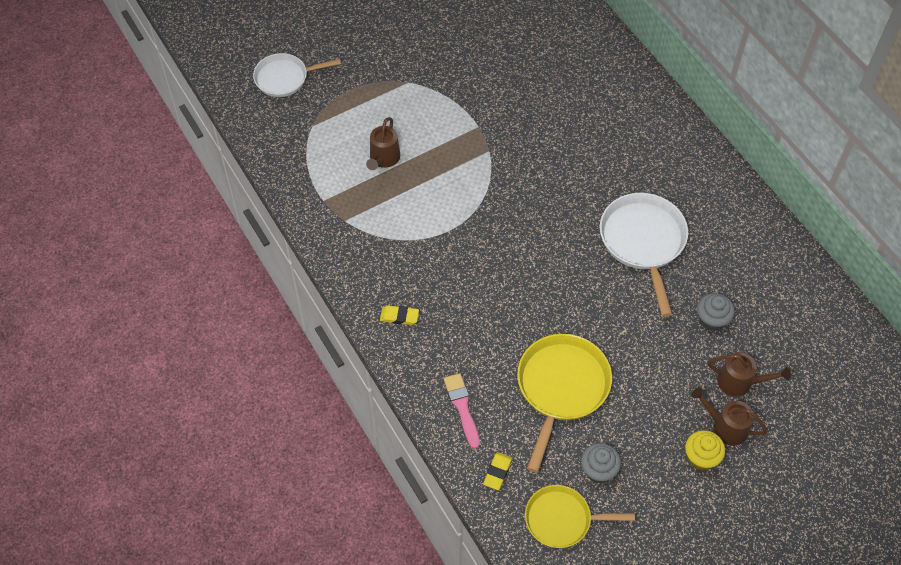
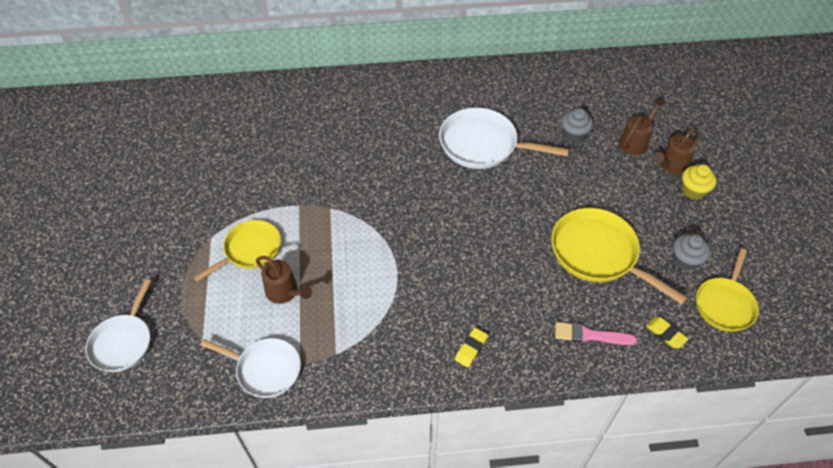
camera: 65 degrees left, 5 degrees down
(307, 179) = (265, 369): none -> white pan
(411, 115) = (250, 250): none -> yellow pan

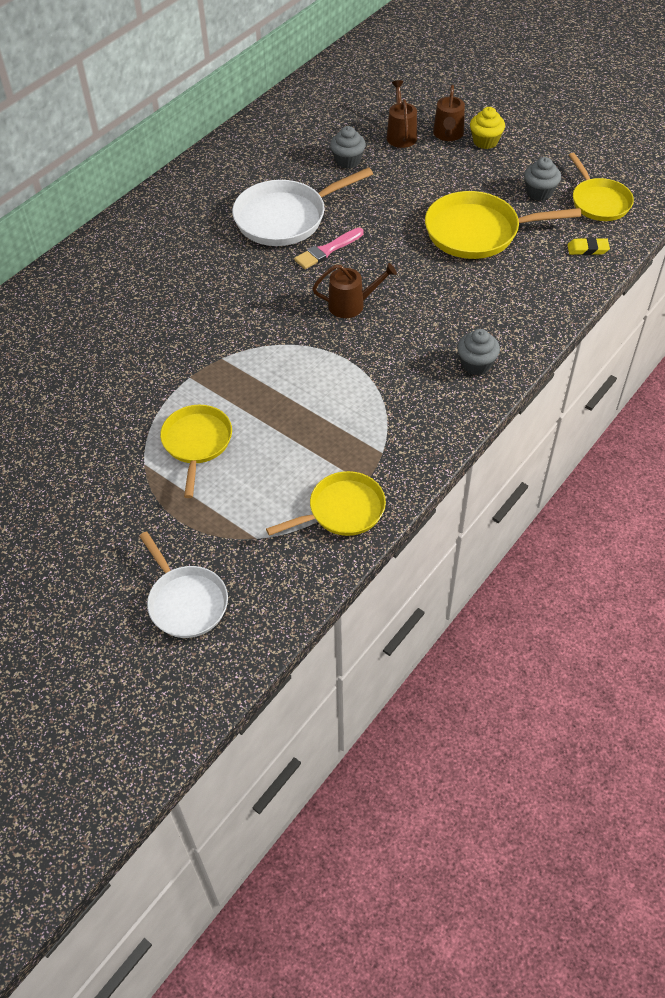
camera: 45 degrees left, 0 degrees up
(265, 369) = (342, 510): white pan -> yellow pan
(284, 292) = (276, 447): brown watering can -> brown watering can (351, 305)
(471, 349) = (476, 364): yellow eraser -> grey cupcake
(590, 335) = (542, 289): pink brush -> pink brush (327, 250)

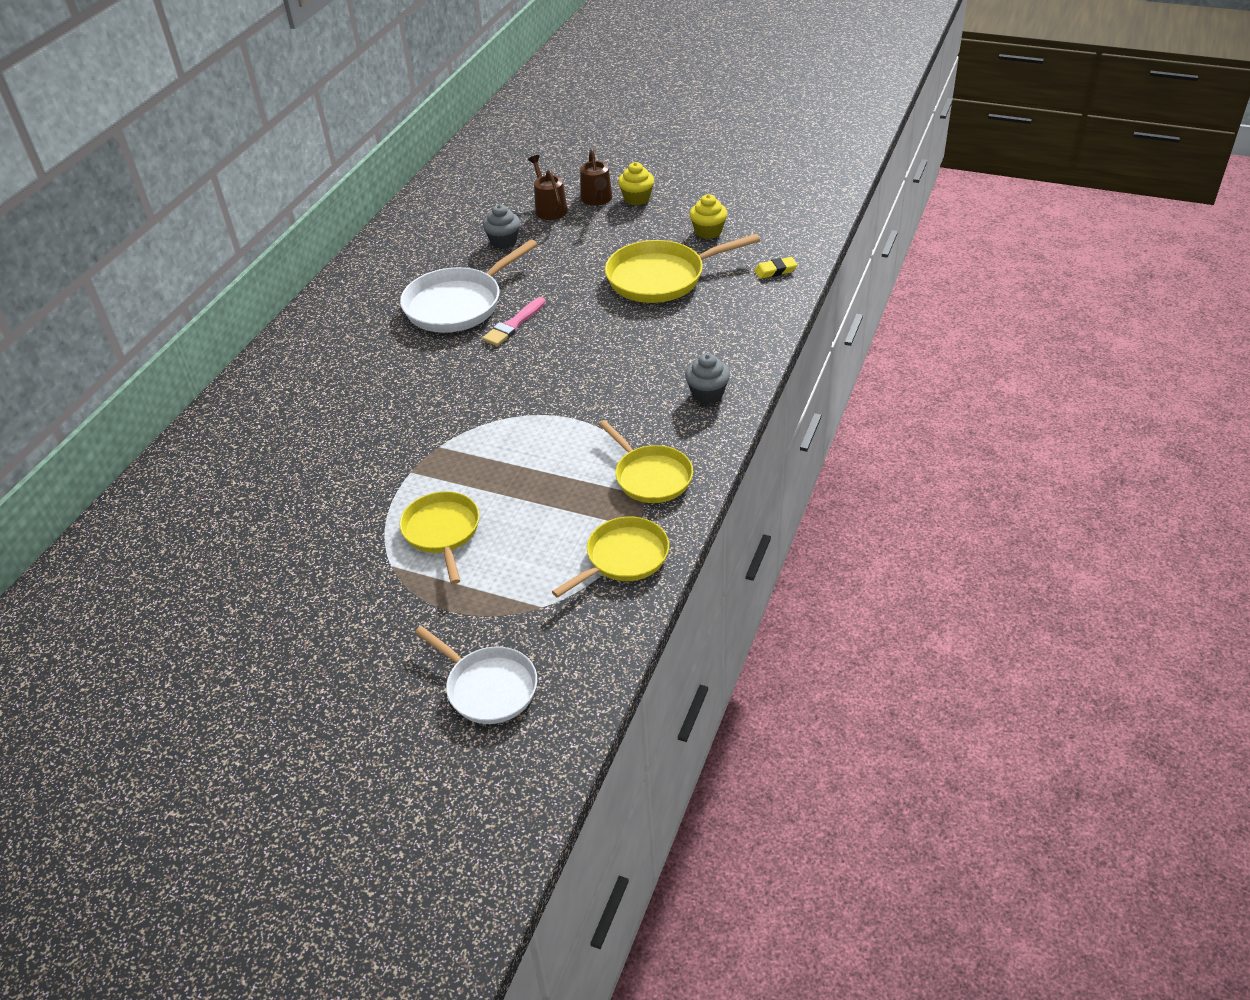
camera: 15 degrees left, 10 degrees down
(351, 305) = (558, 368): brown watering can -> none
(539, 192) = (708, 231): grey cupcake -> yellow cupcake
(599, 202) = (769, 228): yellow pan -> yellow pan (650, 476)

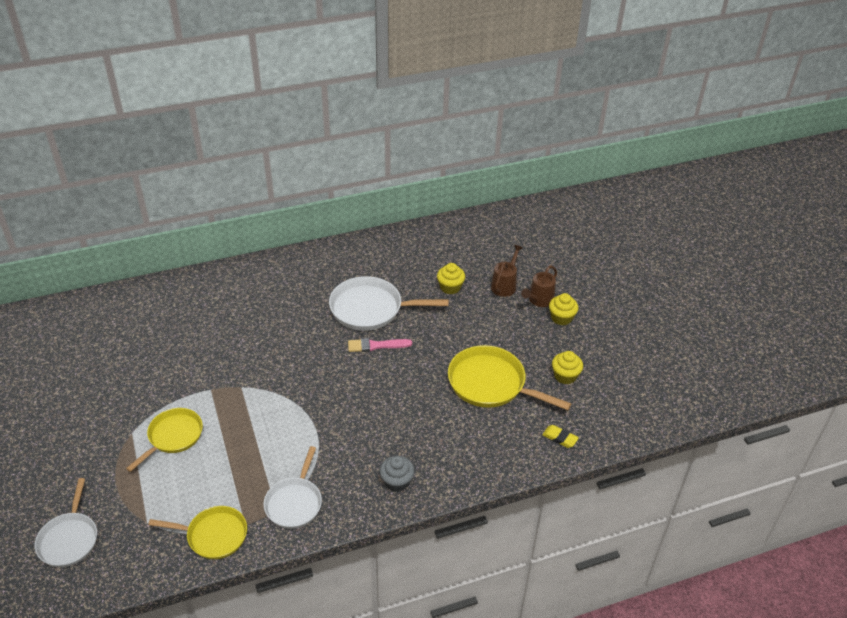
camera: 45 degrees right, 0 degrees up
(503, 241) = (450, 287): grey cupcake -> yellow cupcake
(650, 476) = (294, 503): yellow pan -> white pan

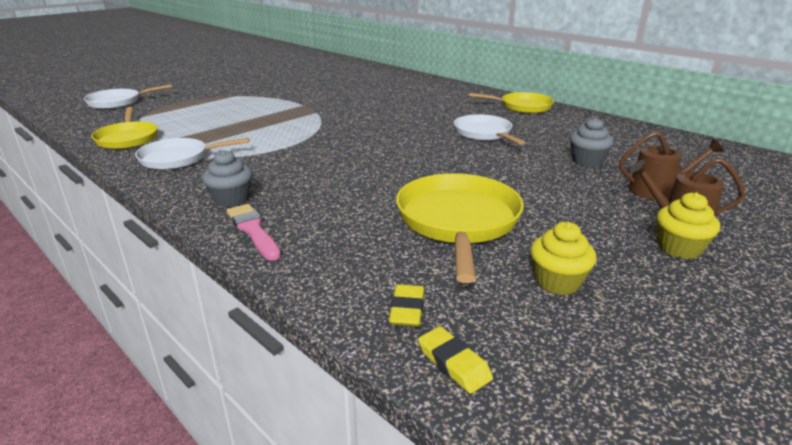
camera: 65 degrees right, 15 degrees down
(173, 436) = (239, 105): yellow pan -> yellow pan (522, 107)
(371, 309) = (484, 133): white pan -> white pan, size x0.66
(376, 345) = (434, 146): pink brush -> pink brush (253, 230)
(450, 287) = (587, 161): yellow cupcake -> grey cupcake
(601, 437) = (454, 363): none -> yellow eraser

